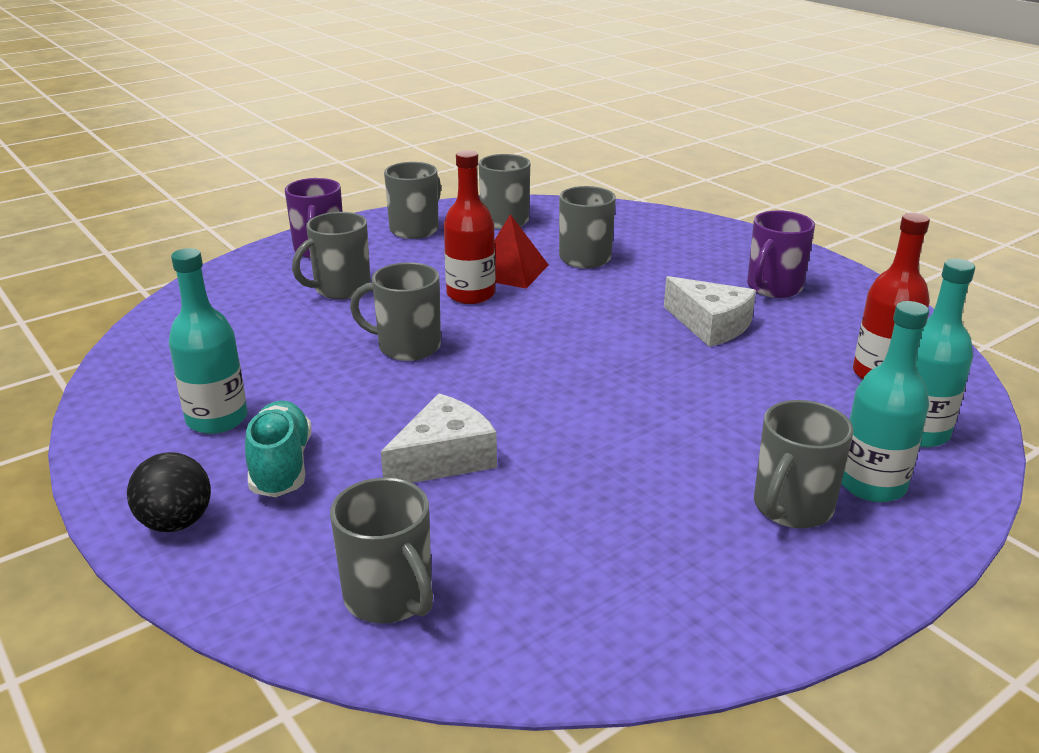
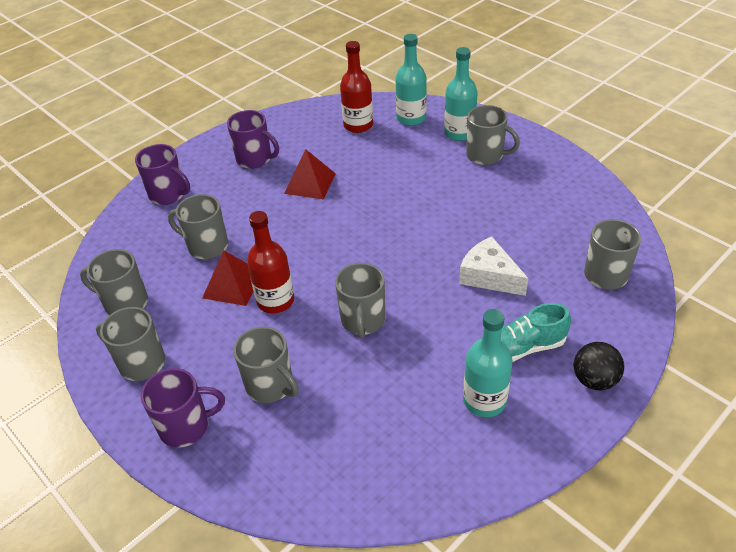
camera: 95 degrees left, 15 degrees up
(694, 236) = (168, 194): none -> purple mug
(710, 325) = (310, 183): white cheese -> red pyramid

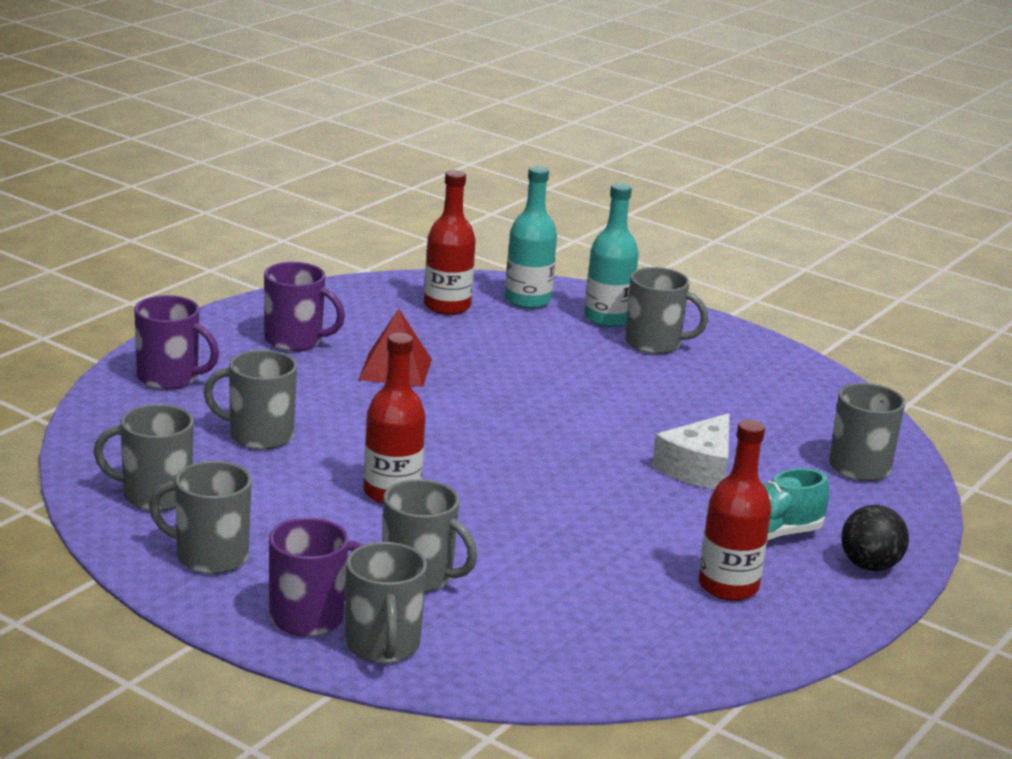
camera: 15 degrees left, 20 degrees down
(232, 284) = (318, 476): red pyramid -> none
(363, 320) = (530, 512): grey mug -> grey mug (382, 646)
(484, 400) = (728, 586): turquoise bottle -> red bottle
(489, 276) = (698, 468): white cheese -> white cheese turned 90 degrees counterclockwise

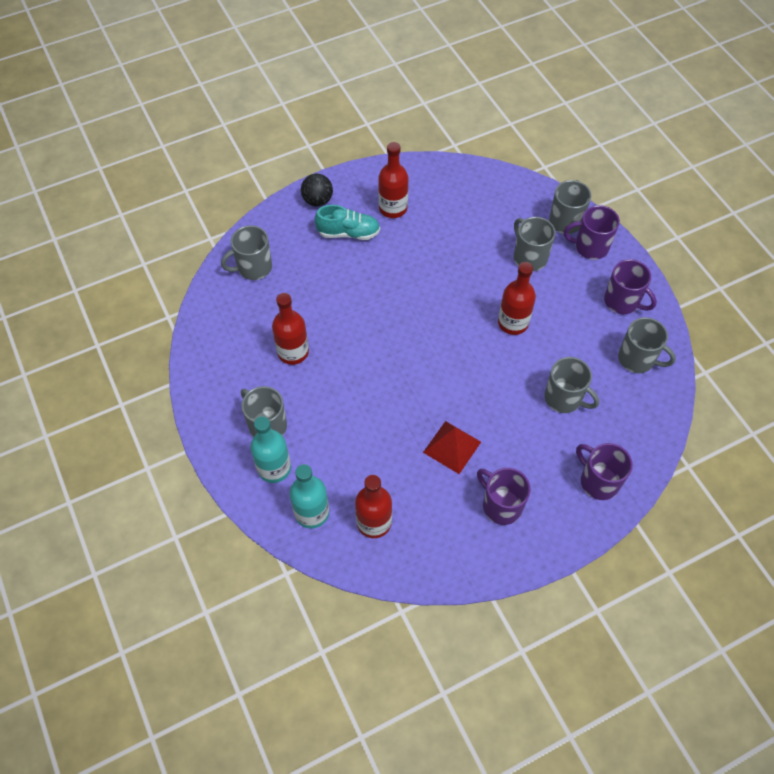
camera: 150 degrees left, 35 degrees up
(210, 556) = (622, 301): grey mug -> purple mug
(696, 402) = (293, 352): none -> red bottle
(698, 468) = (340, 293): white cheese -> none

